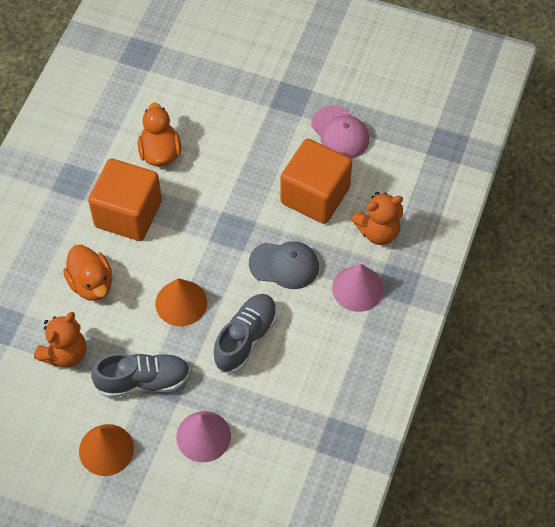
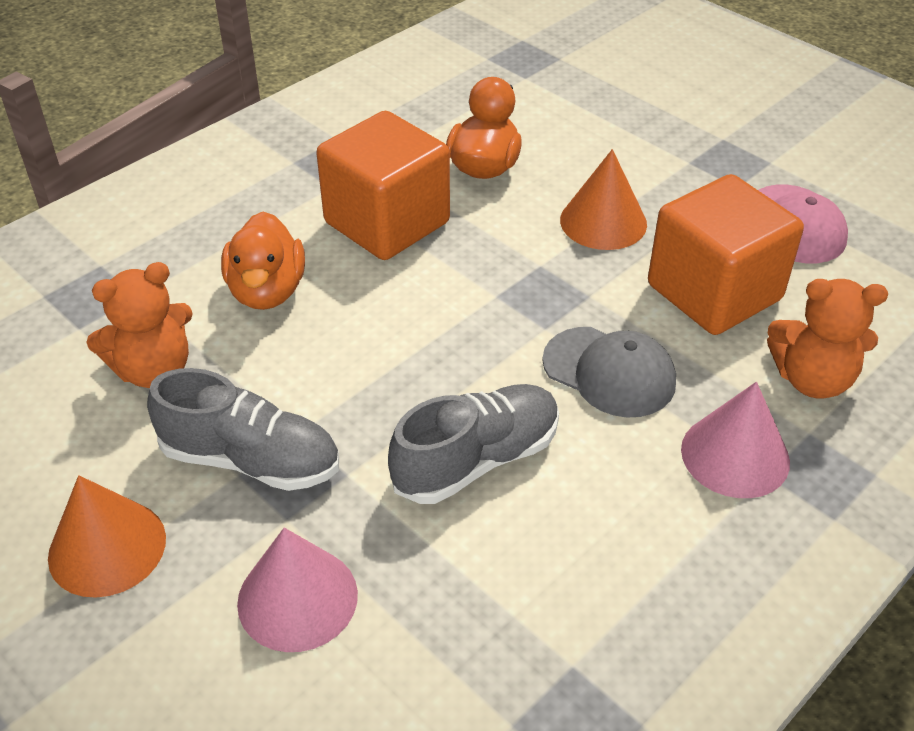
camera: 25 degrees right, 15 degrees down
(181, 303) = (394, 366): orange cone -> orange cone (603, 222)

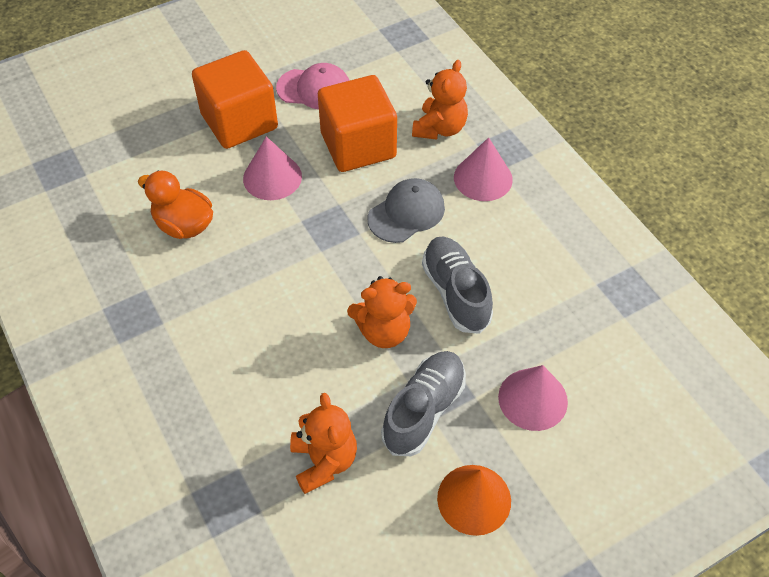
camera: 75 degrees left, 10 degrees up
(267, 291) = (267, 381): orange duck -> none
(378, 389) = (384, 331): none -> orange teddy bear
(387, 223) = (221, 295): orange cube -> orange cube (239, 121)
(603, 222) = (272, 177): orange cone -> pink cone

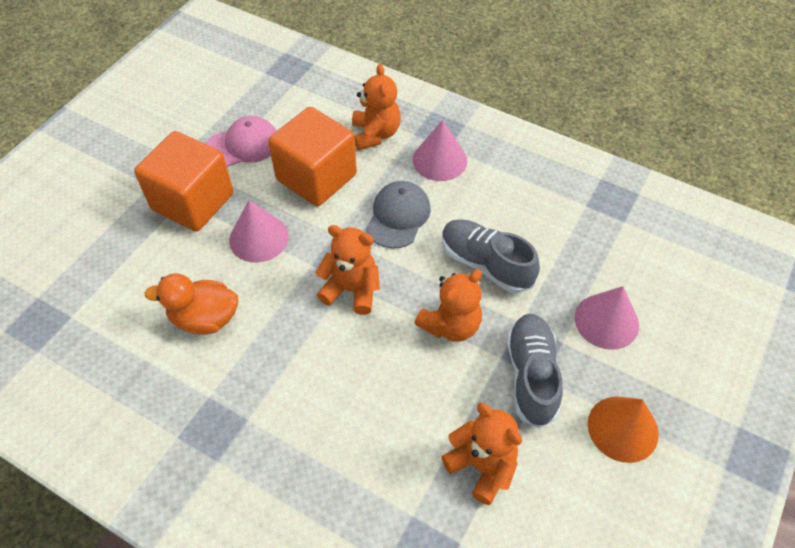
camera: 30 degrees left, 0 degrees up
(319, 258) = (352, 290): none -> orange teddy bear

